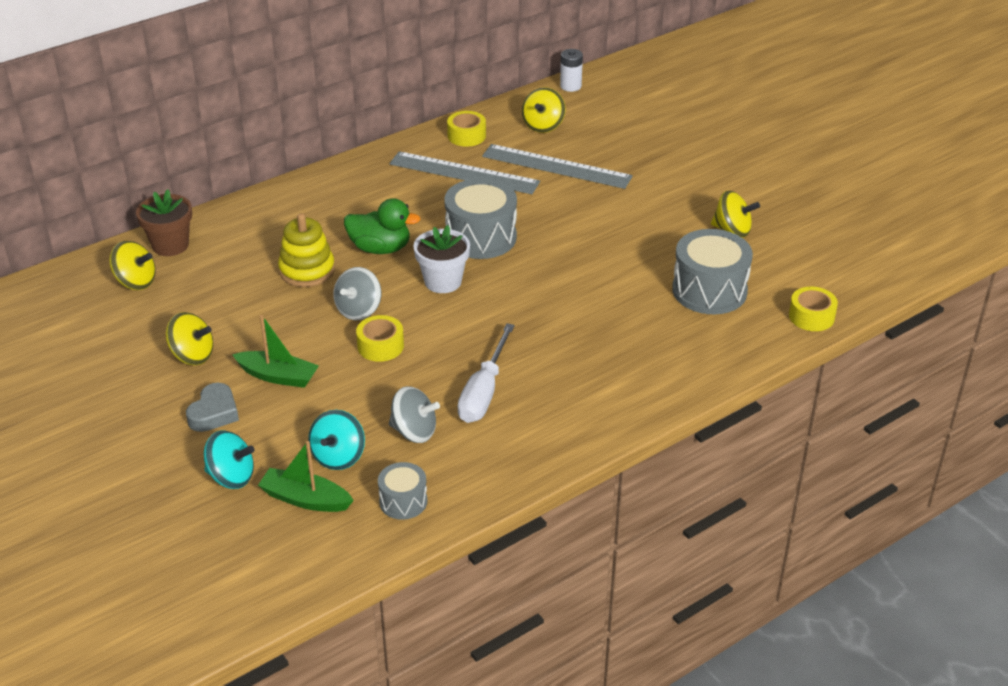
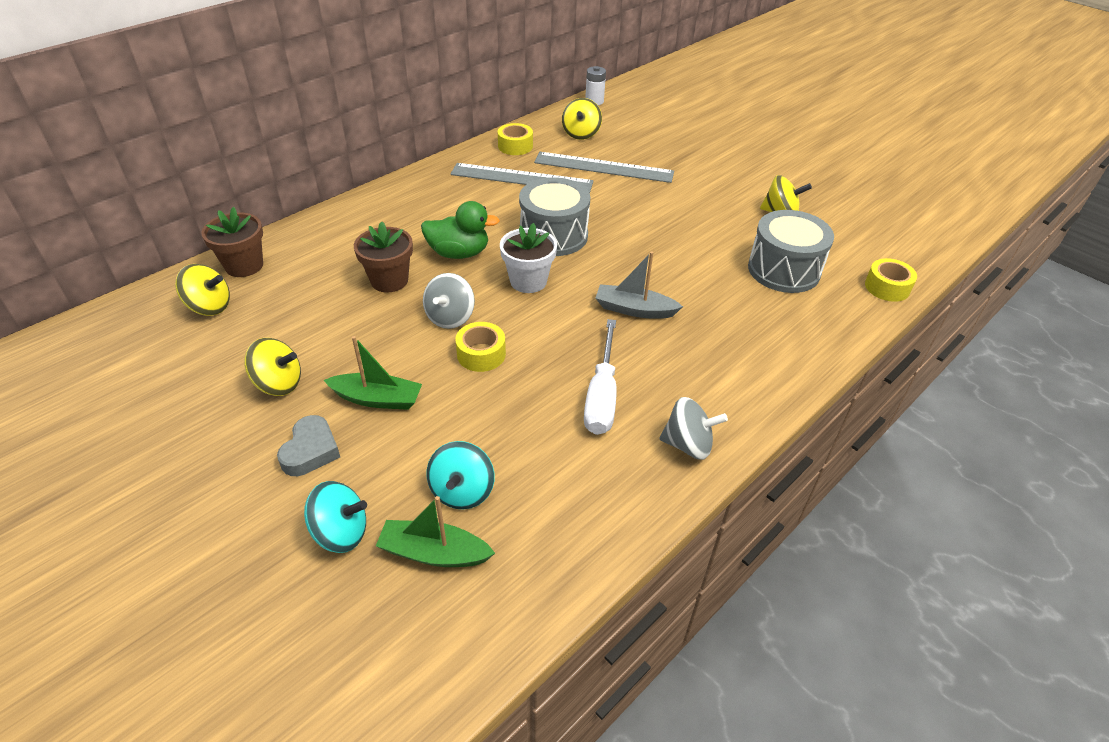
camera: 10 degrees left, 5 degrees up
(307, 270) = (389, 280): yellow stacking toy -> brown flower pot
(403, 501) = (549, 542): grey drum -> none
(414, 432) = (540, 450): grey spinning top -> grey spinning top (688, 444)
(540, 317) = (634, 309): none -> grey boat

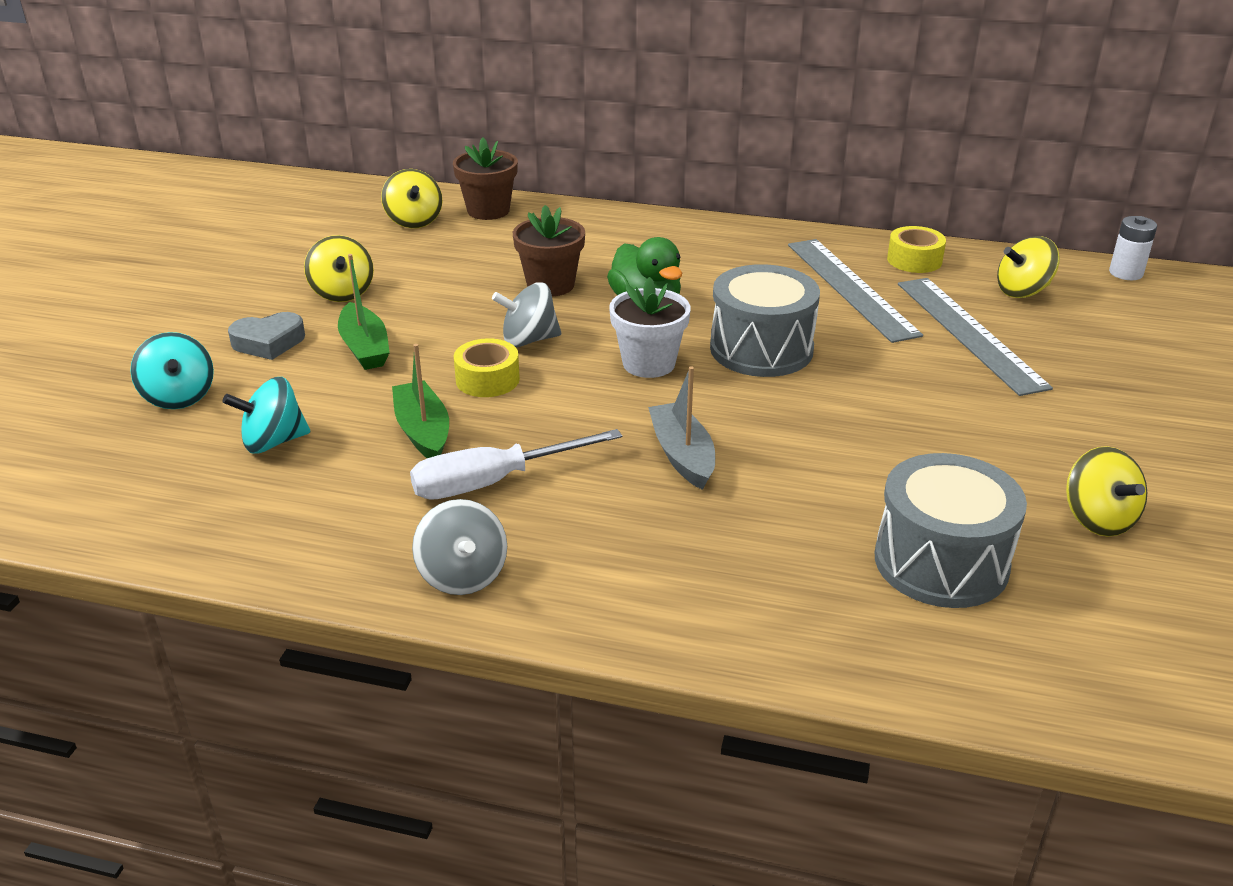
camera: 60 degrees right, 10 degrees down
(434, 553) = (182, 455): green boat -> green boat (423, 431)
(887, 287) = (1045, 694): yellow tape -> none

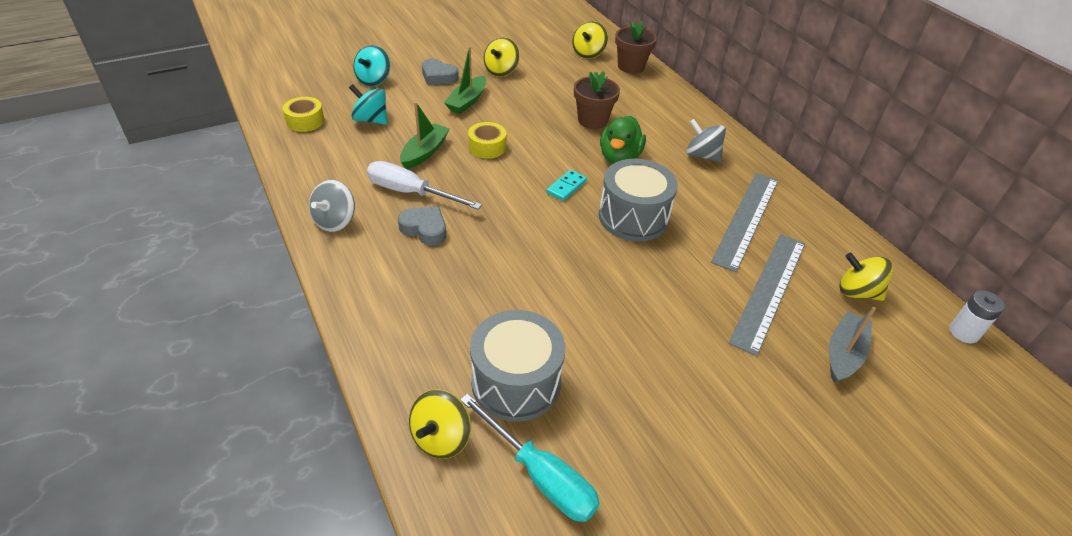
camera: 45 degrees right, 10 degrees up
(529, 340) = (535, 140): grey spinning top -> grey spinning top (702, 155)
(585, 505) = (425, 229): none -> grey heart
(648, 363) = (566, 187): white flower pot -> turquoise domino
(682, 455) = (501, 239): grey boat -> grey boat (843, 353)
(914, 260) = (819, 229): yellow tape -> yellow tape (305, 121)
(1097, 519) = (637, 437): yellow spinning top -> yellow spinning top (441, 438)
(1097, 613) = (540, 475): none -> turquoise screwdriver

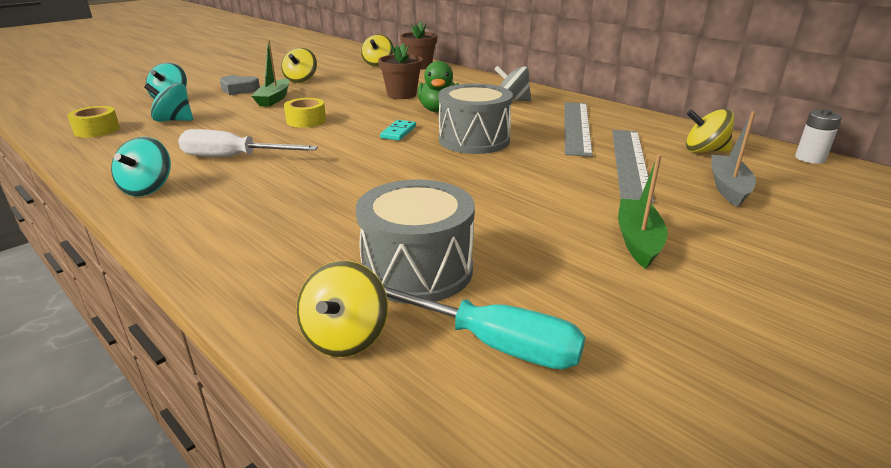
camera: 15 degrees left, 15 degrees down
(335, 221) = (148, 188): grey spinning top -> turquoise spinning top
(424, 152) = (240, 132): green boat -> green boat (638, 240)
(425, 229) = (259, 178): grey heart -> none

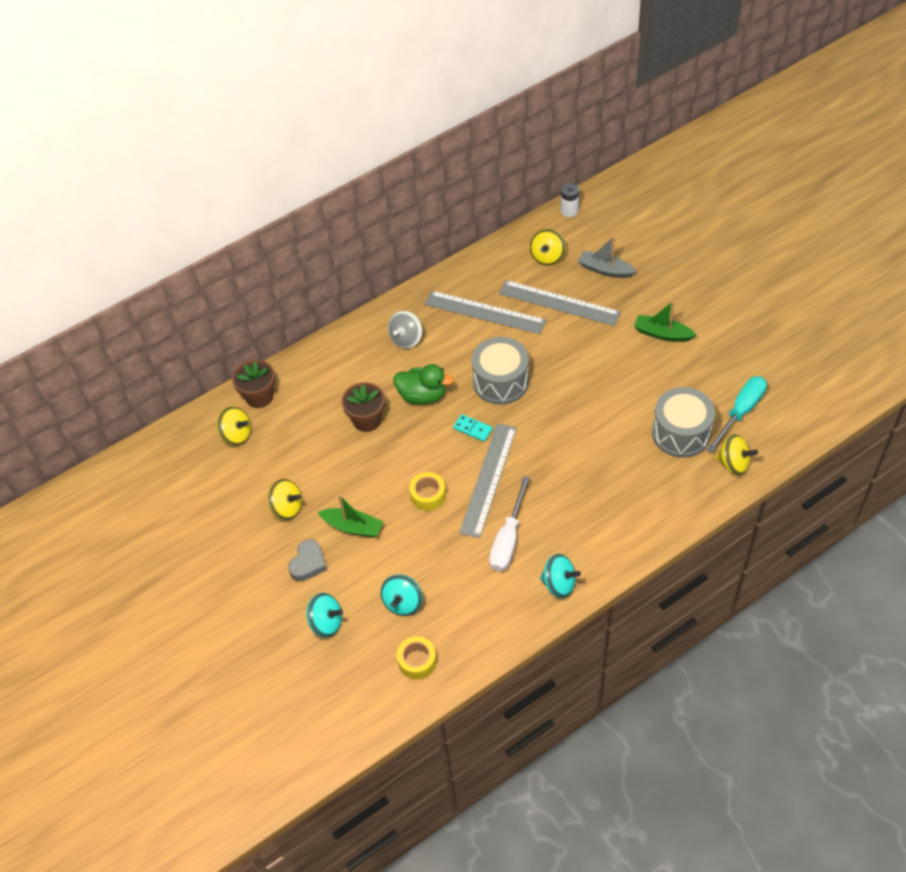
camera: 75 degrees left, 25 degrees up
(325, 143) = (488, 479): none -> grey ruler

